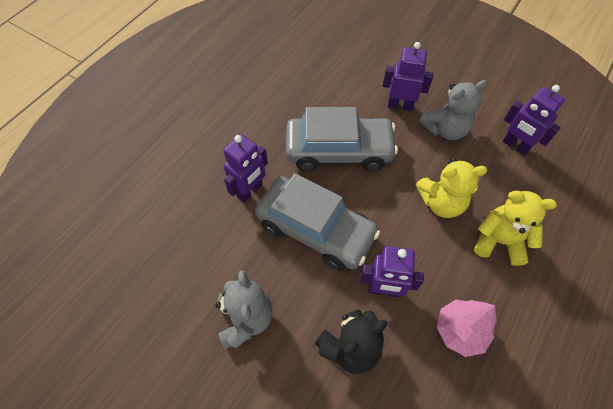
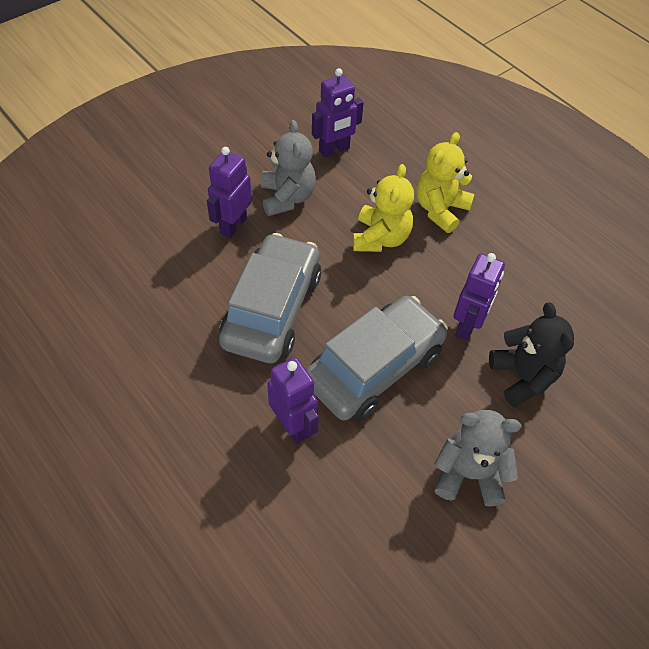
camera: 75 degrees left, 5 degrees down
(460, 331) = (525, 278): pink tree -> none

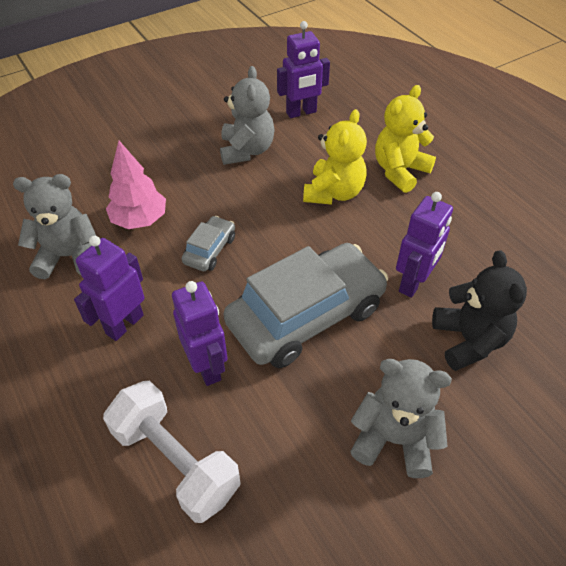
camera: 10 degrees right, 5 degrees down
(135, 328) = (68, 256): none -> grey teddy bear
(196, 283) = (140, 220): none -> pink tree
(233, 225) = (188, 171): purple robot -> purple robot (124, 324)
(272, 309) = (210, 250): grey car -> grey car, size x0.45
(283, 515) = (176, 461): none -> white dumbbell

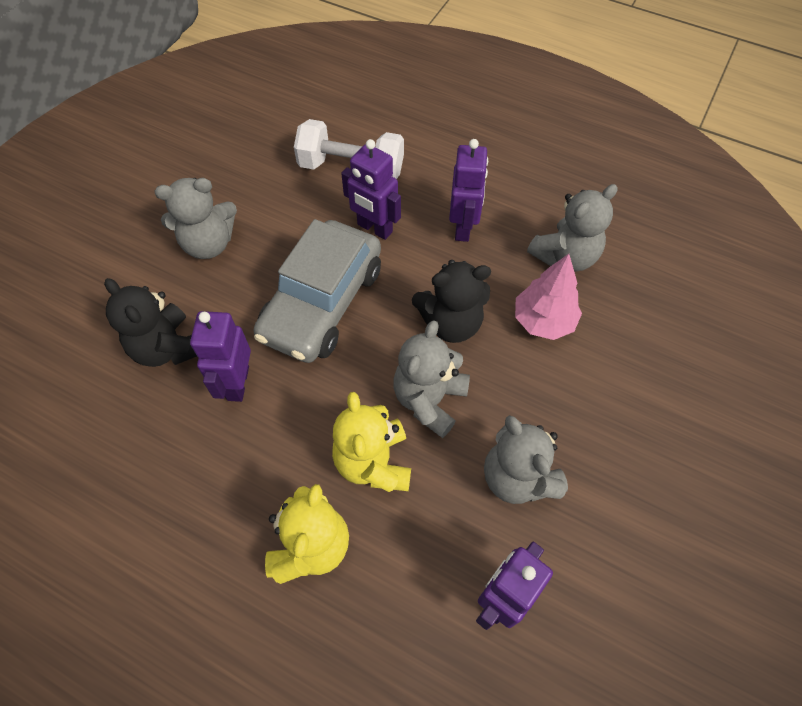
camera: 150 degrees right, 10 degrees up
(210, 250) = (451, 323): grey car -> black teddy bear
(269, 209) = (429, 400): none -> grey teddy bear

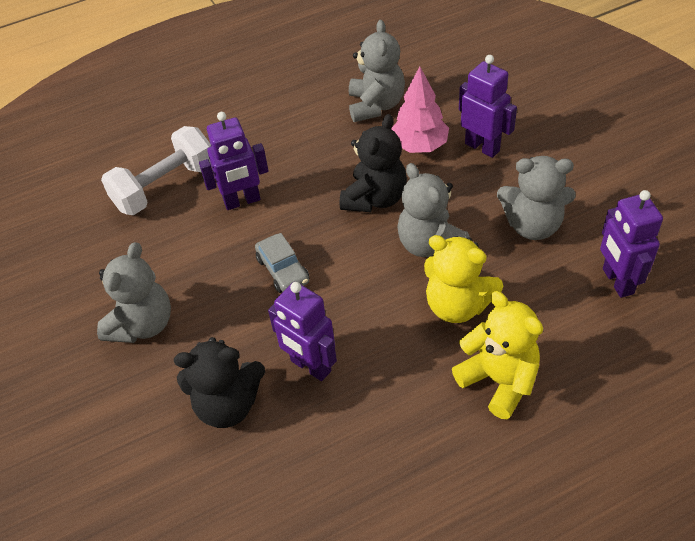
camera: 50 degrees left, 10 degrees down
(322, 303) = (283, 270): grey car -> grey car, size x0.45
(463, 227) = (295, 147): purple robot -> purple robot (482, 147)

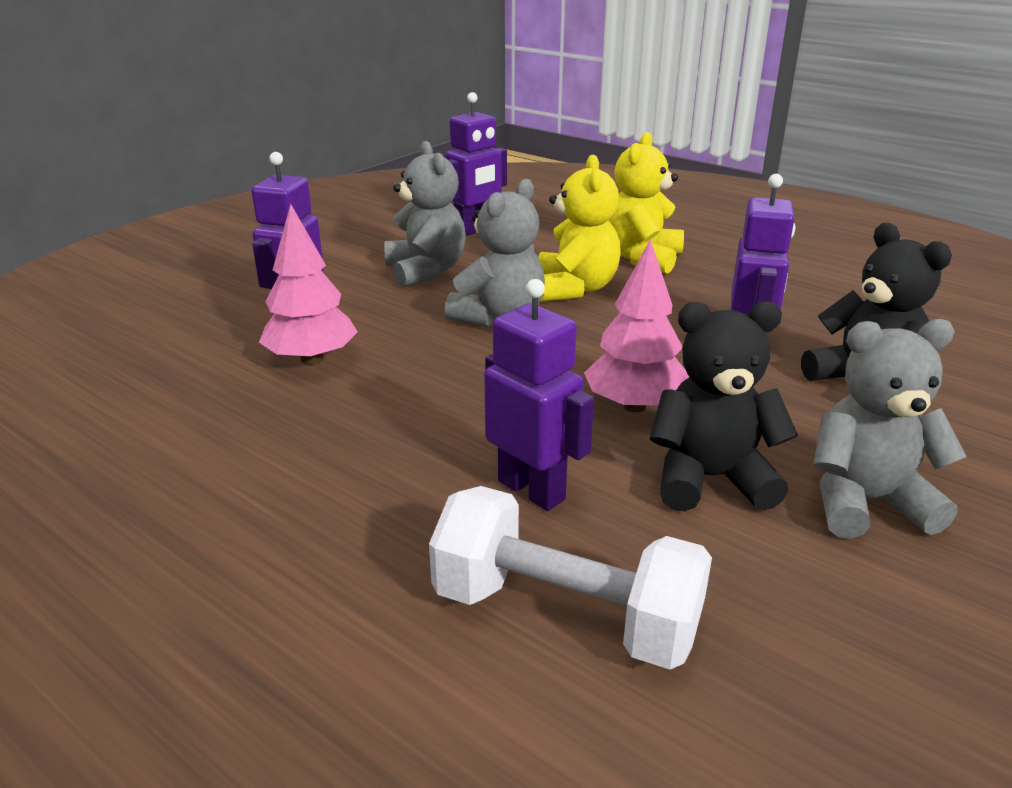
camera: 120 degrees left, 20 degrees down
(283, 270) = (634, 405): grey car -> pink tree
(375, 198) = (443, 369): black teddy bear -> black teddy bear (710, 478)
(376, 105) = (216, 417): grey teddy bear -> none

